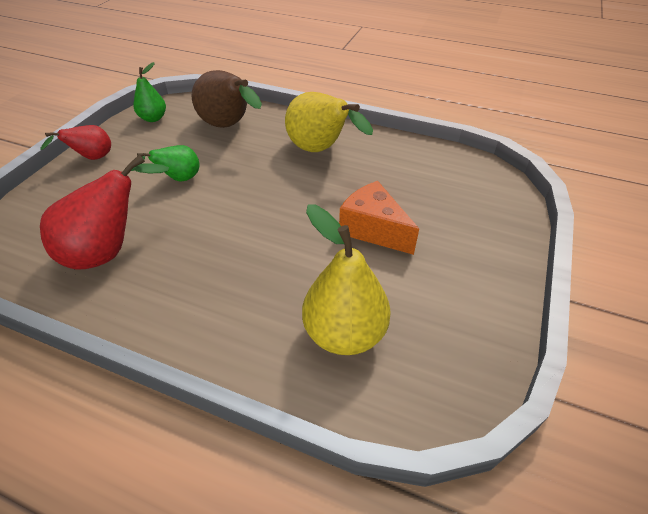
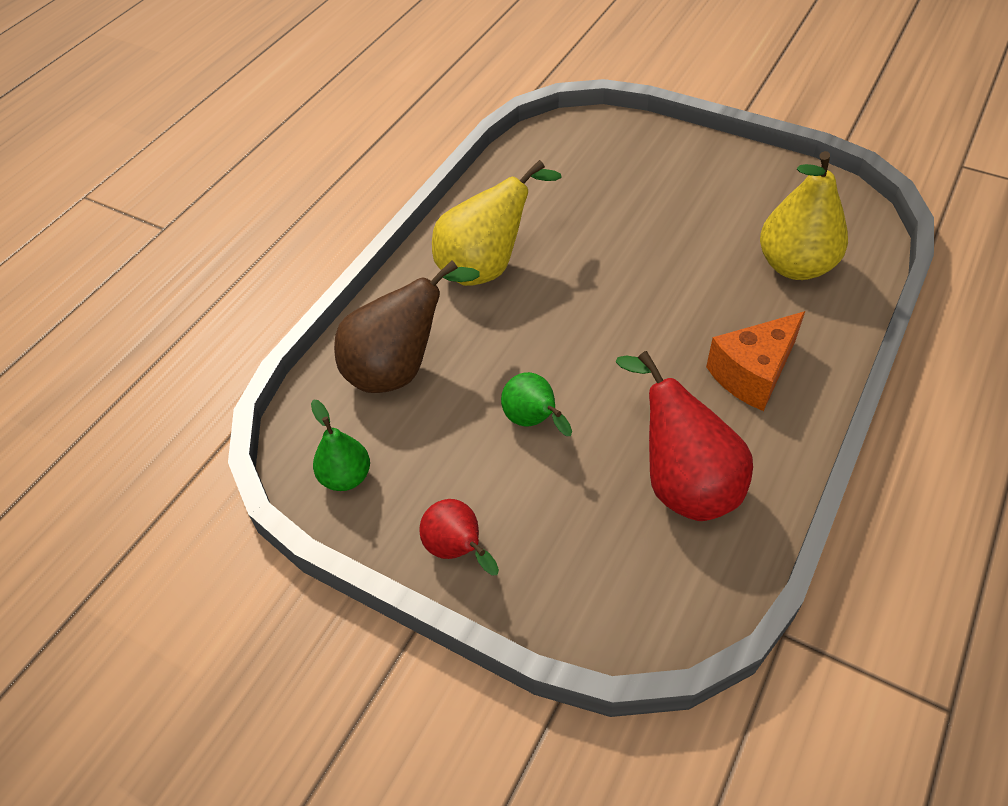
camera: 80 degrees left, 5 degrees up
(373, 229) = (649, 232): orange cheese -> orange cheese (753, 374)

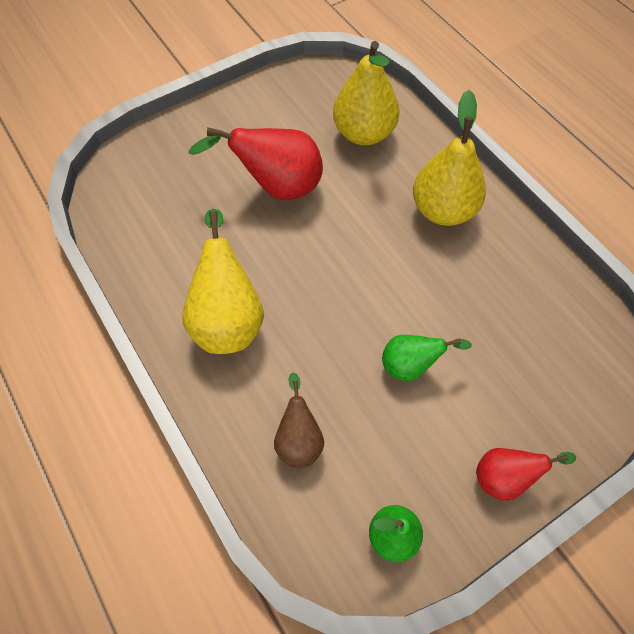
camera: 65 degrees left, 10 degrees up
(400, 368) = (299, 439): brown pear -> brown pear, size x0.58
(682, 482) = (512, 300): red pear -> red pear (276, 187)
(753, 374) = (443, 210): orange cheese -> yellow pear

